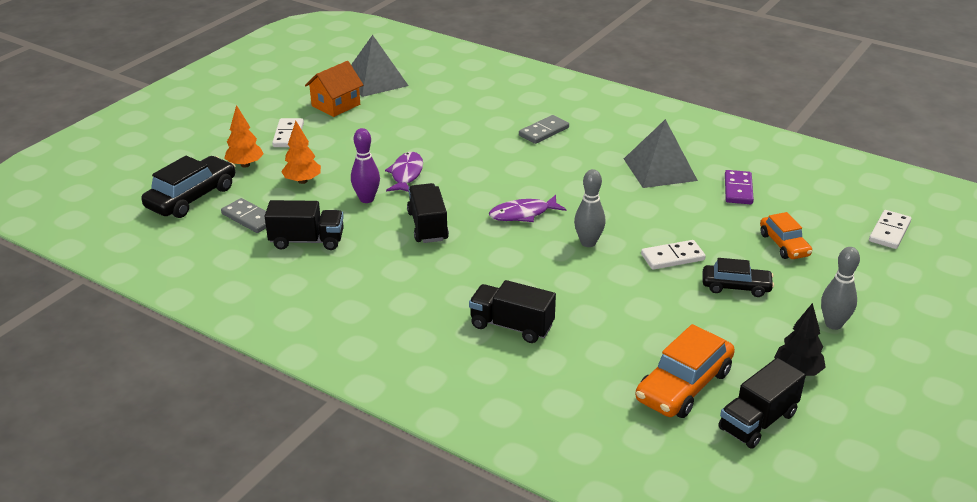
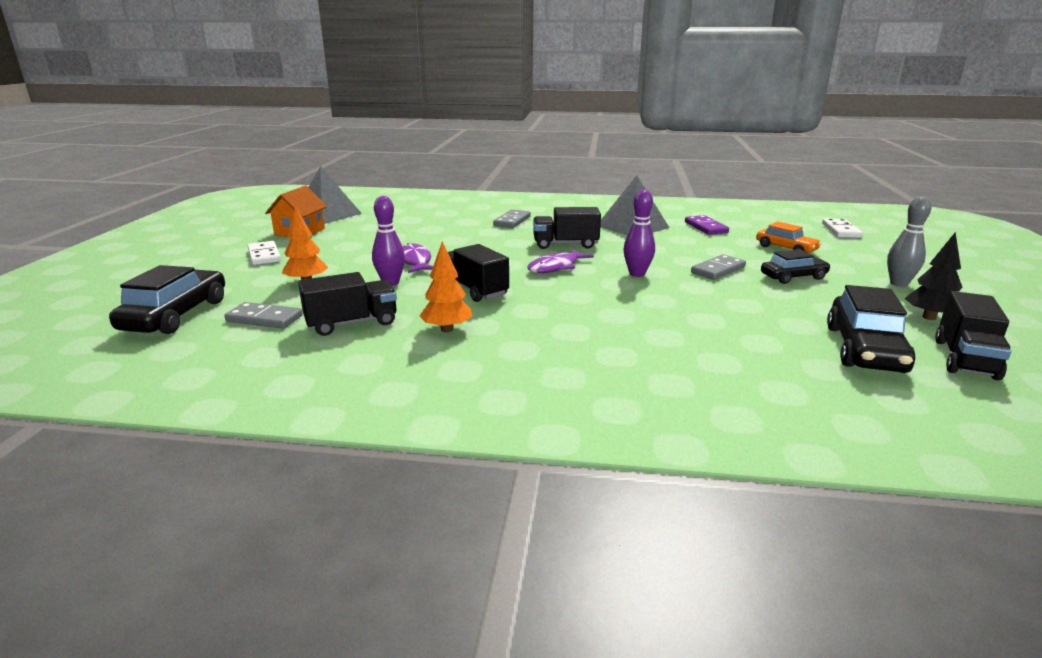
camera: 25 degrees left, 10 degrees down
(245, 165) = (228, 281): orange tree -> orange tree (447, 329)
(511, 326) = (648, 343): black truck -> black truck (565, 244)
(588, 243) = (637, 274): grey bowling pin -> purple bowling pin
(672, 257) = (718, 270): white domino -> grey domino
(683, 385) = (864, 349): orange car -> black car

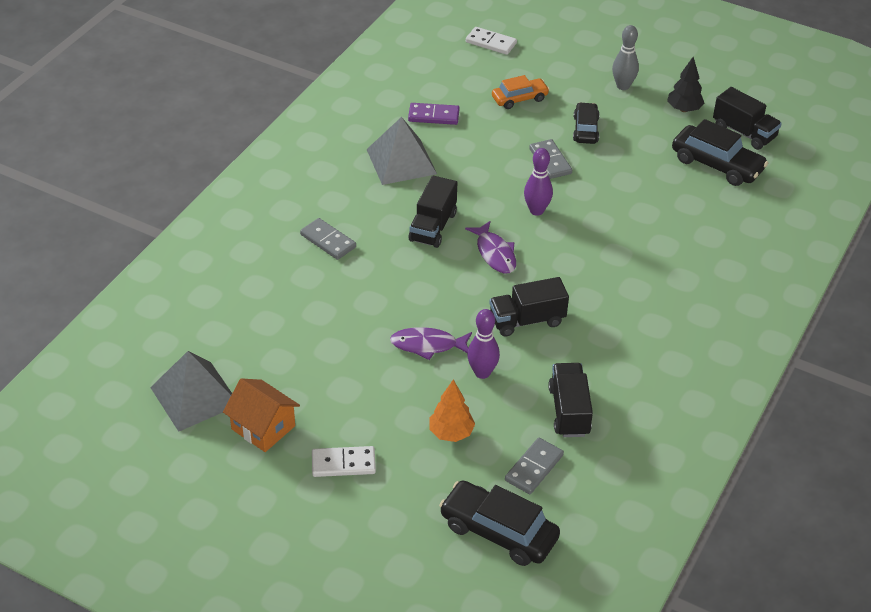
camera: 70 degrees left, 20 degrees up
(447, 329) = (604, 356): orange tree -> none

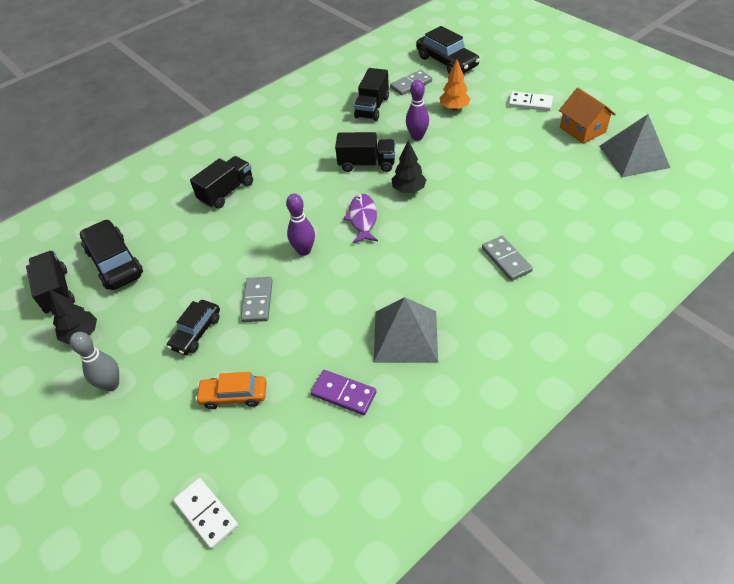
camera: 155 degrees left, 5 degrees up
(428, 345) = (448, 160): purple fish -> none
(433, 227) = (404, 254): black truck -> black truck (227, 192)
(460, 296) = (408, 190): none -> black tree

